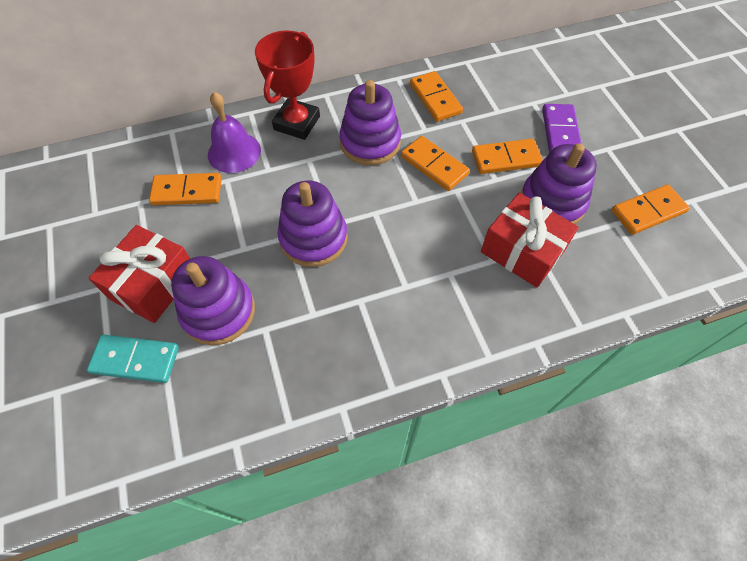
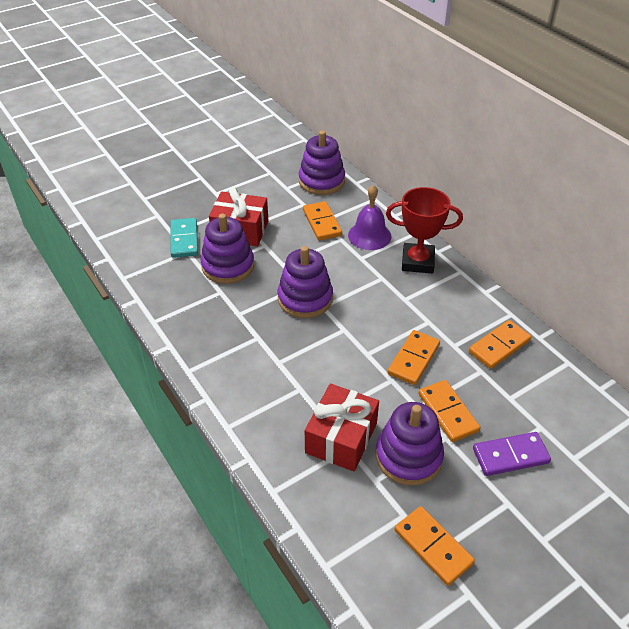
camera: 75 degrees right, 15 degrees down
(370, 142) = (419, 311): purple stacking toy -> purple stacking toy (321, 181)

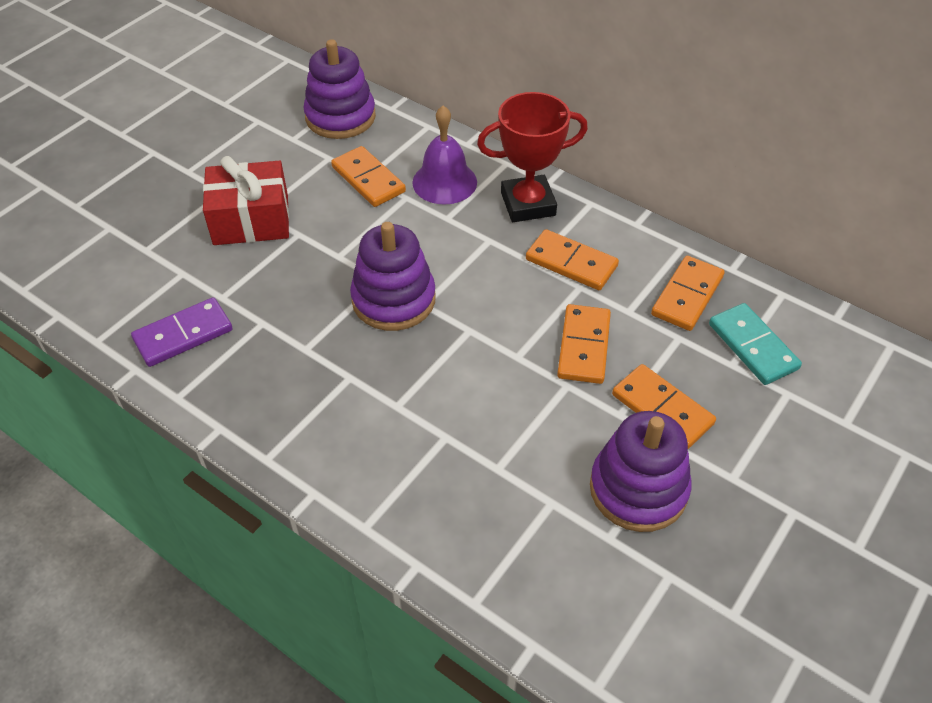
camera: 20 degrees left, 5 degrees up
(184, 240) = (170, 256): turquoise domino -> turquoise domino (753, 346)
(228, 266) = (256, 280): purple stacking toy -> none
(341, 438) = (535, 492): red gift -> none
(433, 547) = (726, 607): orange domino -> orange domino (571, 263)
(510, 455) = (767, 445): purple domino -> purple domino (183, 335)

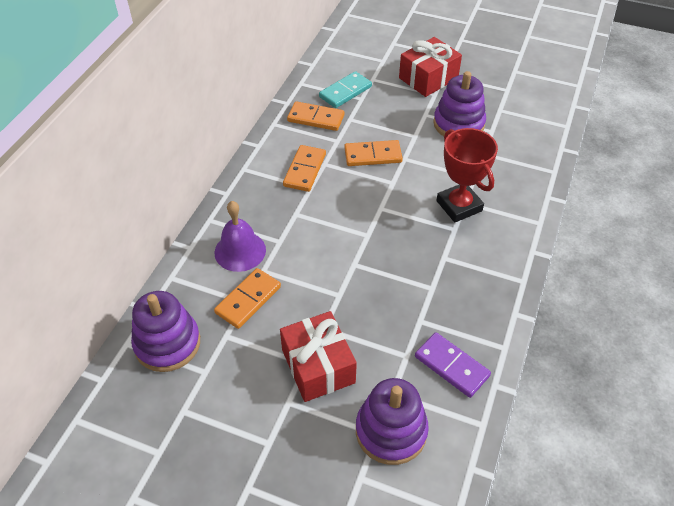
camera: 105 degrees left, 0 degrees up
(393, 299) = (370, 252): purple stacking toy -> purple stacking toy (391, 431)
(528, 204) = (253, 200): red trophy -> red trophy (459, 206)
(662, 409) = (404, 120): orange domino -> none
(783, 481) = (428, 78): none -> red gift

